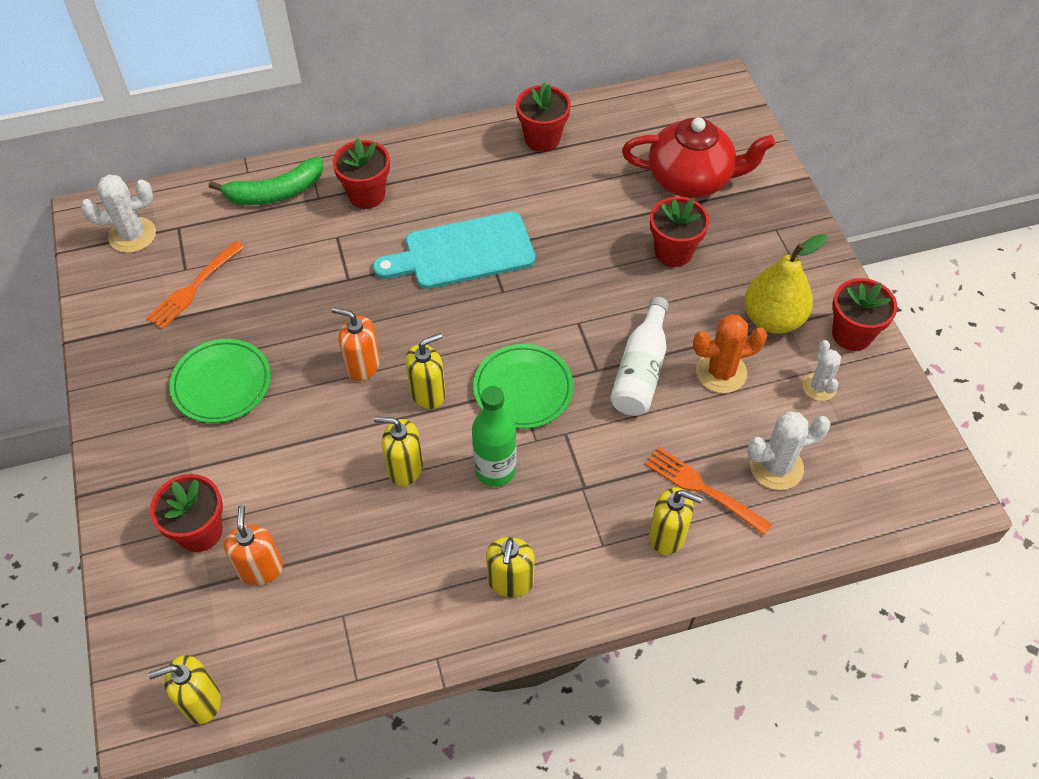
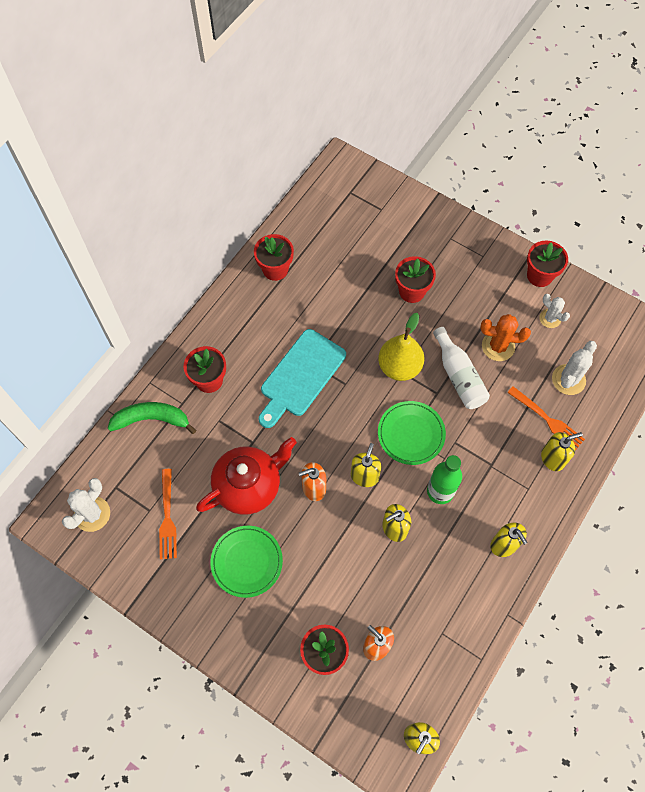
camera: 40 degrees left, 10 degrees up
(275, 192) = (152, 419): green banana -> green banana turned 120 degrees counterclockwise
(691, 179) = (380, 238): red teapot -> red teapot (249, 485)
(704, 489) = (547, 419): orange fork -> orange fork turned 135 degrees counterclockwise
(721, 372) = (498, 346): orange cactus -> orange cactus turned 60 degrees clockwise
(772, 319) = (495, 295): yellow pear -> yellow pear (399, 367)

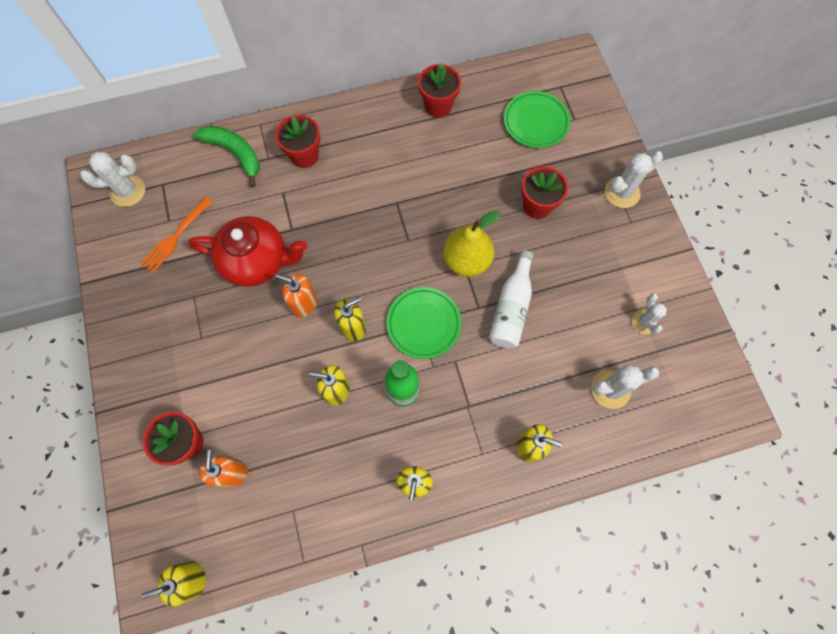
camera: 40 degrees right, 5 degrees up
(247, 562) = (199, 319): green plate -> green plate (535, 122)
(301, 376) = (378, 206): turquoise cutting board -> none
(459, 239) = (622, 192): none -> white cactus
(498, 346) = (571, 309): orange cactus -> none
(539, 275) = (669, 277): red flower pot -> none
(547, 419) = (556, 408): orange fork -> none

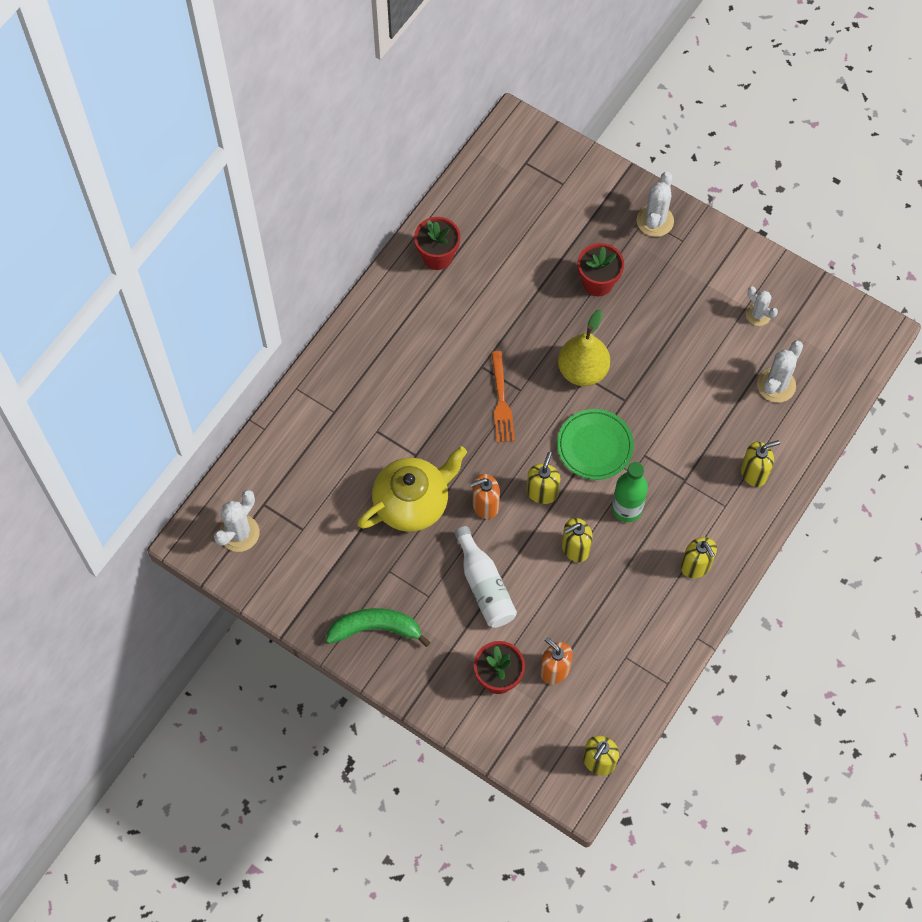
camera: 40 degrees left, 5 degrees down
(176, 236) = (323, 536): orange fork -> orange fork (501, 400)
(235, 153) = (301, 430): green banana -> green banana (376, 628)
(257, 261) = (412, 502): red teapot -> yellow teapot
(304, 155) = (364, 386): red flower pot -> none
(511, 308) = (650, 381): white bottle -> white bottle (484, 586)
(535, 122) = (533, 210): green plate -> none

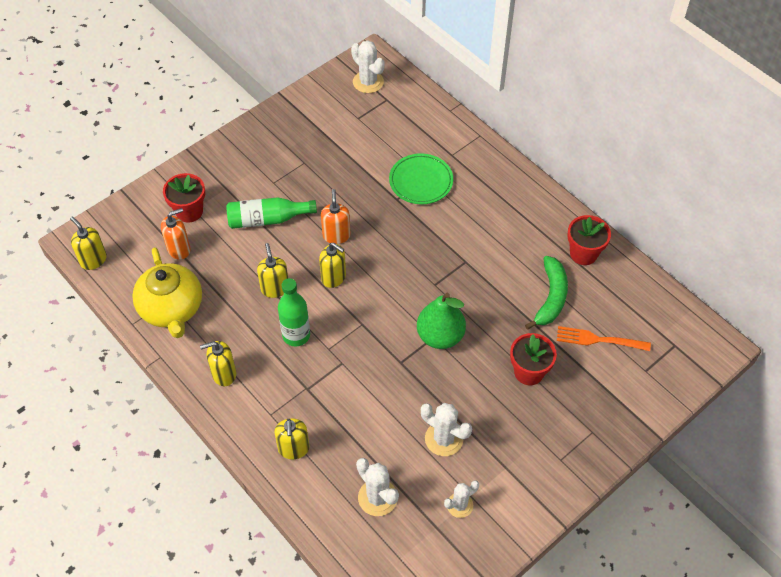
camera: 105 degrees right, 10 degrees down
(376, 628) = (261, 145): green banana -> green banana (551, 297)
(412, 502) = (355, 188): yellow teapot -> yellow teapot (171, 309)
(484, 586) = (267, 219): white bottle -> green bottle
(501, 400) = (429, 268): orange fork -> orange fork (599, 340)
(582, 370) = (440, 336): yellow pear -> green pear
(594, 446) = (363, 326): green plate -> green plate (421, 181)
(655, 221) = (588, 440): white cactus -> white cactus (444, 439)

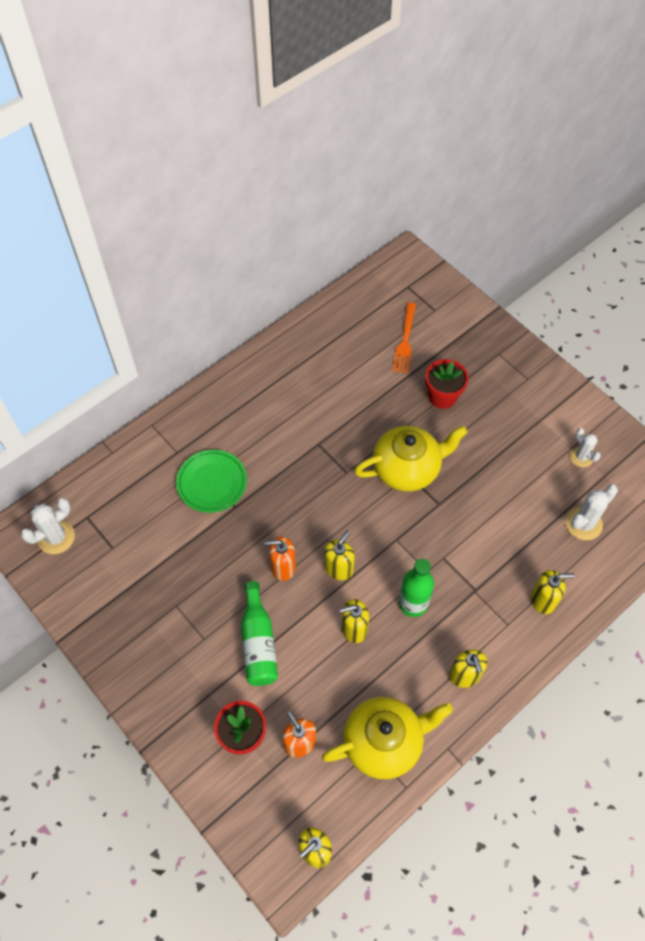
camera: 90 degrees left, 5 degrees up
(440, 336) = (407, 468): green pear -> yellow teapot
(444, 439) = (518, 468): white cactus -> none
(551, 297) = (360, 374): green banana -> none
(583, 253) = (309, 344): red flower pot -> none

